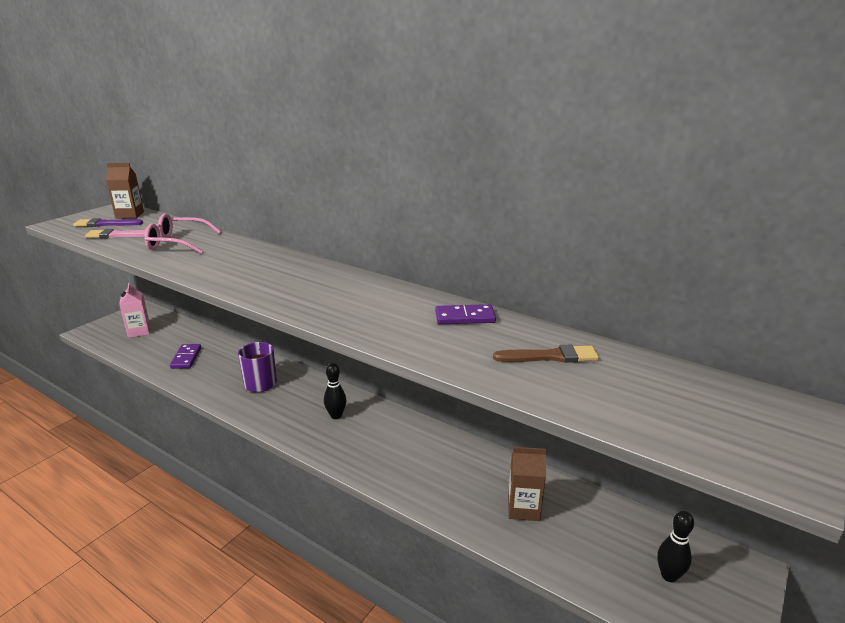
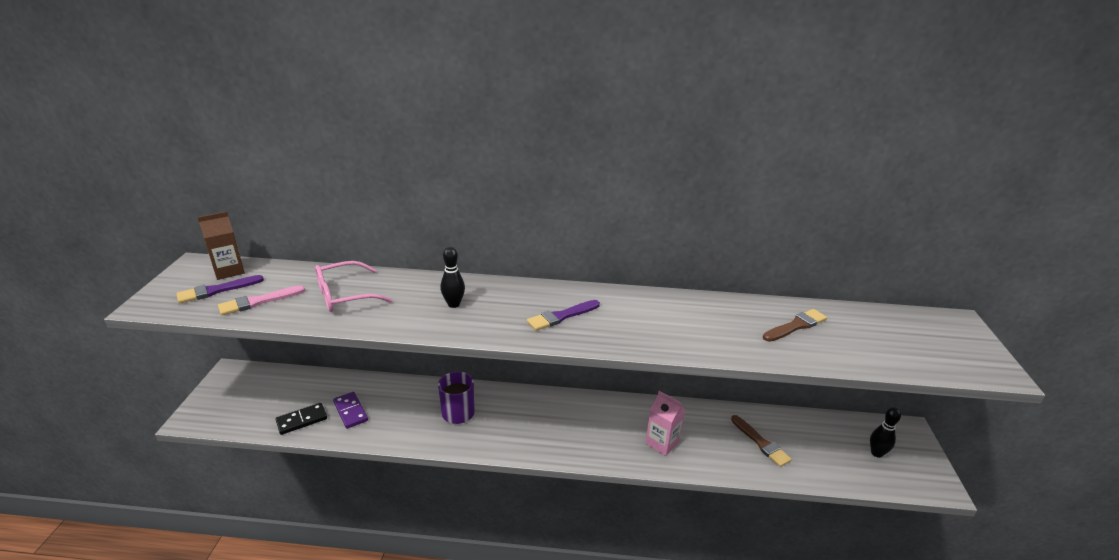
camera: 30 degrees left, 5 degrees up
(139, 331) = (259, 399): pink carton -> pink carton (662, 443)
(149, 353) = (302, 420): none -> black domino
(317, 292) = (561, 316): none -> purple brush
(336, 415) = (557, 419): black bowling pin -> black bowling pin (453, 304)
(465, 317) = (703, 308): purple domino -> none
(523, 508) = (761, 443): brown carton -> brown brush

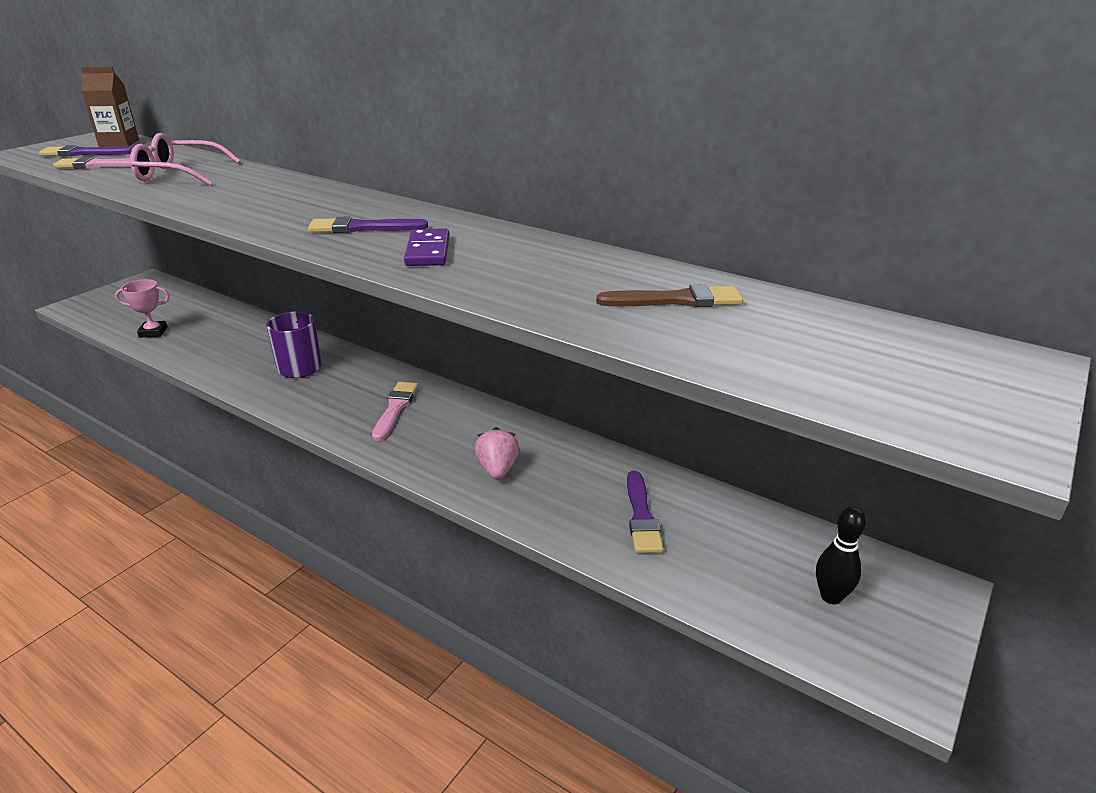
camera: 30 degrees right, 0 degrees up
(302, 420) = (153, 332): black domino -> pink trophy
(350, 411) = (202, 337): purple domino -> purple domino (427, 251)
(453, 304) = (266, 198): black bowling pin -> none
(558, 422) = (395, 408): none -> pink brush
(662, 443) = (497, 469): pink carton -> pink strawberry
(761, 443) = (641, 516): brown brush -> purple brush

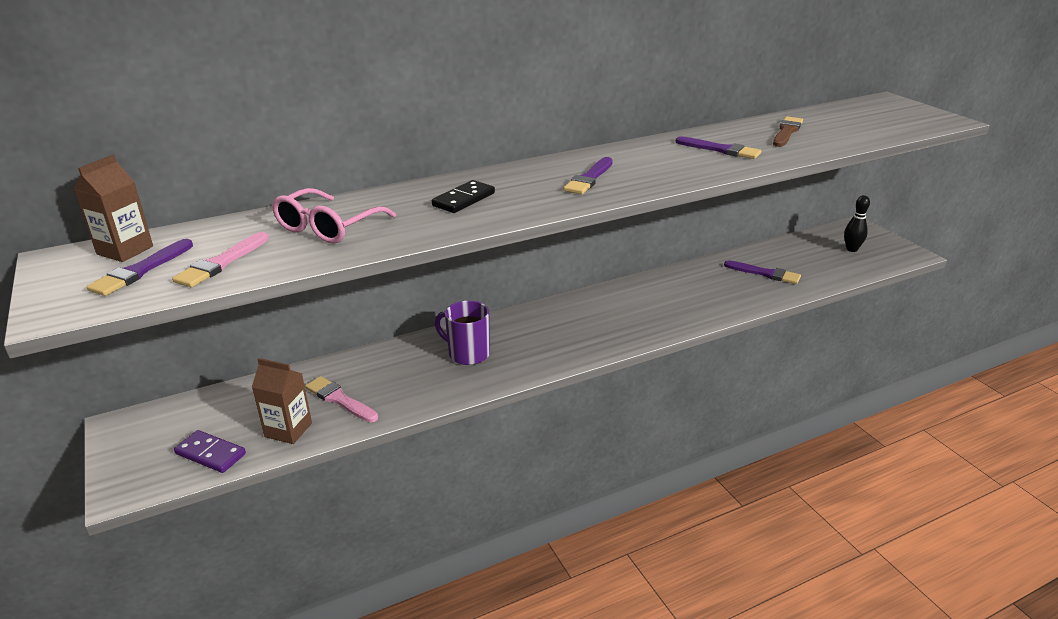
camera: 60 degrees left, 0 degrees up
(153, 332) = (288, 430): pink trophy -> brown carton
(266, 197) = (463, 199): none -> black domino
(395, 408) = (579, 323): pink brush -> pink brush (339, 399)
(427, 251) = (659, 168): purple domino -> purple domino (210, 454)
(497, 469) = (688, 303): pink strawberry -> none
(536, 272) = (721, 150): none -> purple brush

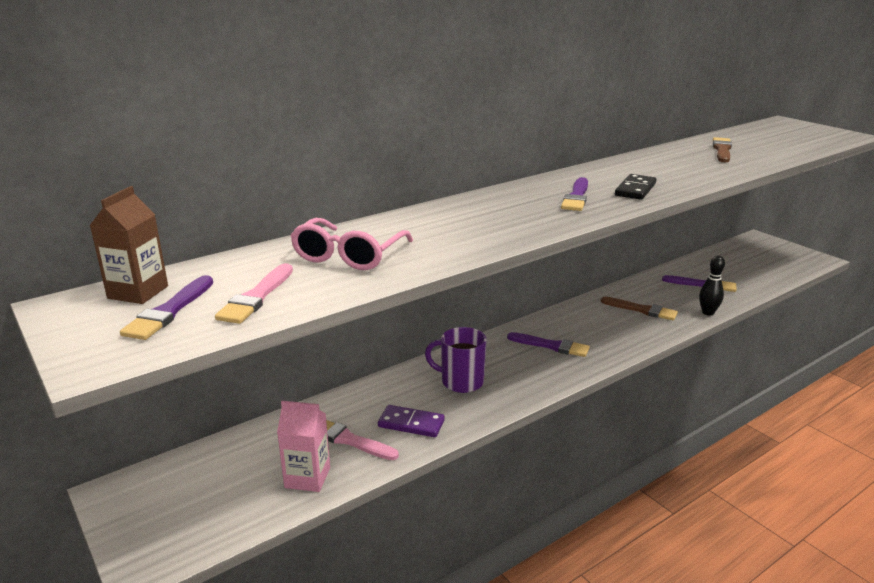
camera: 10 degrees left, 5 degrees down
(210, 454) = (231, 513): purple domino -> purple domino (411, 424)
(288, 430) = (307, 477): brown carton -> pink carton
(463, 199) = (469, 222): black domino -> black domino (635, 189)
(685, 296) = (642, 310): none -> brown brush
(721, 150) = (677, 167): purple brush -> purple brush (551, 346)
(851, 249) = (765, 258): black bowling pin -> black bowling pin (708, 312)

